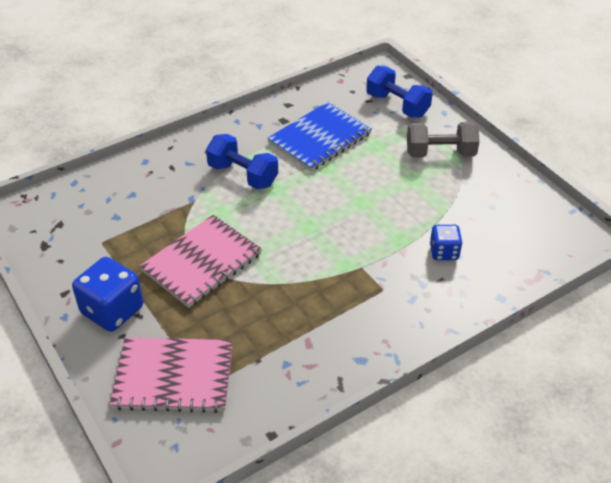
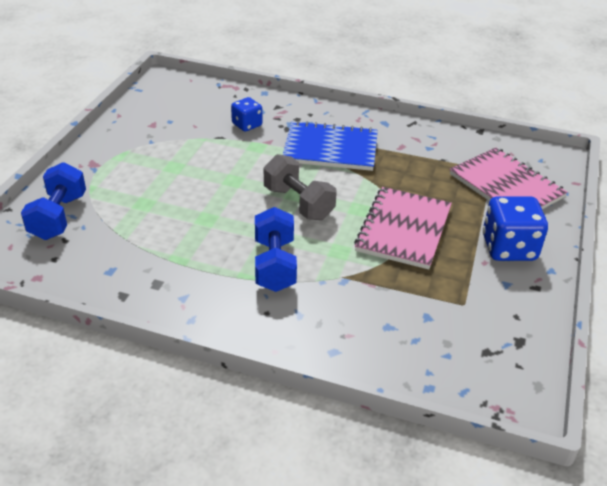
camera: 130 degrees left, 5 degrees down
(202, 262) = (403, 229): pink notebook -> pink notebook turned 75 degrees counterclockwise
(320, 138) = (165, 243): blue notebook -> blue notebook (330, 149)
(440, 153) = (121, 165): grey dumbbell -> grey dumbbell (298, 203)

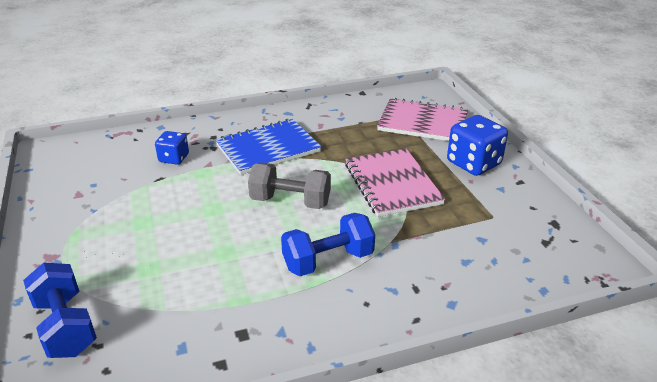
camera: 35 degrees left, 5 degrees down
(274, 265) = (328, 260): blue dumbbell -> blue dumbbell turned 75 degrees counterclockwise

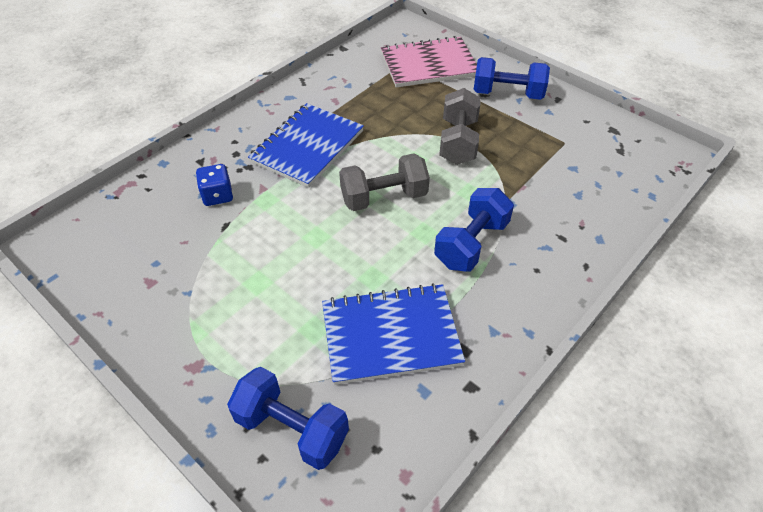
camera: 30 degrees left, 15 degrees up
(197, 297) = (391, 335): none -> blue notebook
(392, 184) = (458, 142): pink notebook -> grey dumbbell
(473, 163) = (507, 94): blue dice -> blue dumbbell

